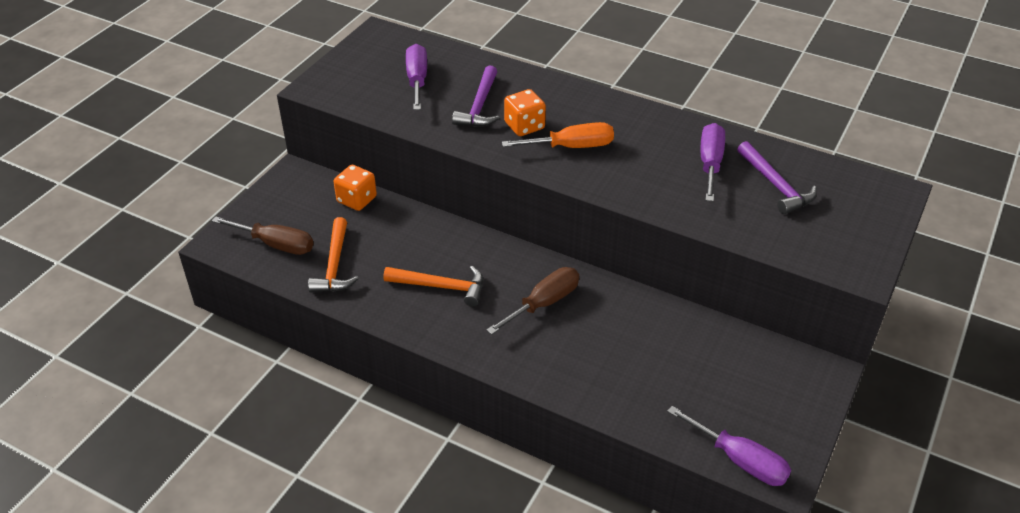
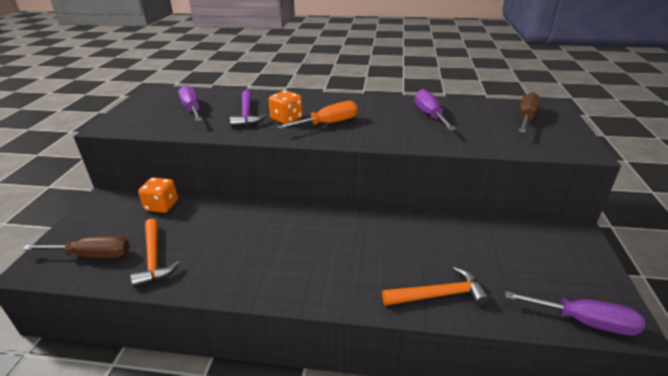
camera: 20 degrees left, 10 degrees down
(441, 287) = (257, 251): orange hammer -> orange hammer (439, 295)
(544, 303) = (348, 242): brown screwdriver -> brown screwdriver (526, 118)
(776, 185) = (481, 117): purple hammer -> none

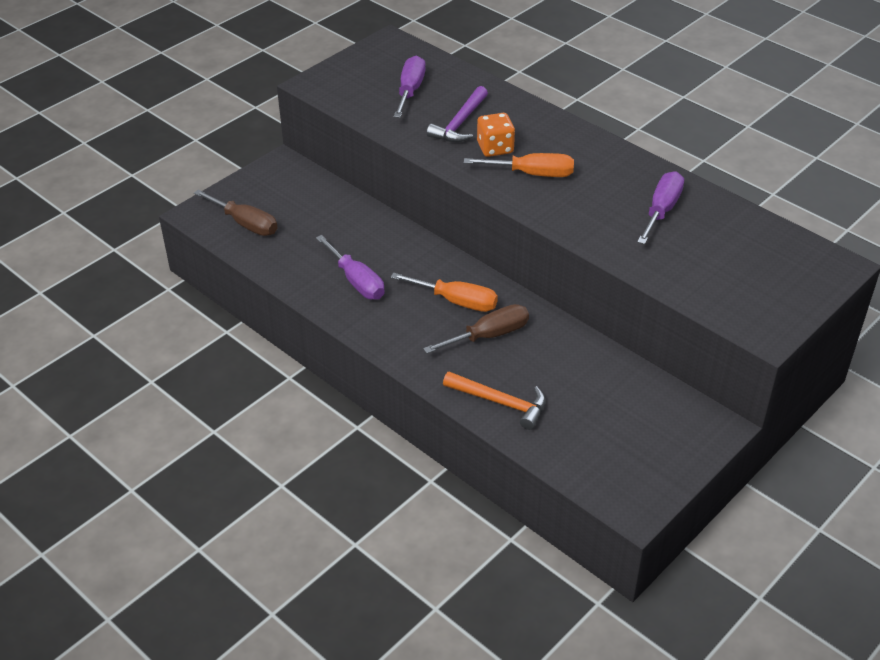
camera: 35 degrees right, 10 degrees up
(154, 258) = (292, 250): orange hammer -> none
(162, 206) = (331, 196): orange dice -> none
(326, 236) = (456, 301): none -> orange screwdriver
(526, 118) = (772, 266): brown screwdriver -> brown screwdriver (489, 335)
(584, 321) = (600, 487): purple screwdriver -> purple screwdriver (356, 281)

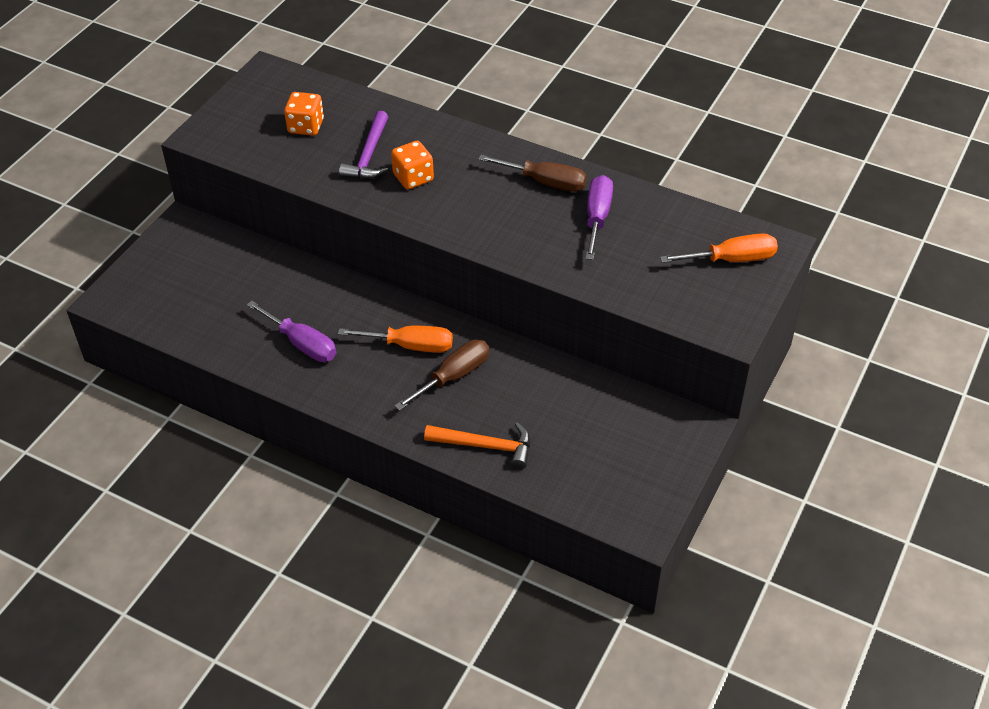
camera: 15 degrees left, 5 degrees up
(245, 224) = (164, 301): brown screwdriver -> brown screwdriver (545, 182)
(410, 91) = (306, 126): purple screwdriver -> orange dice
(532, 174) = (459, 200): orange screwdriver -> orange screwdriver (731, 259)

